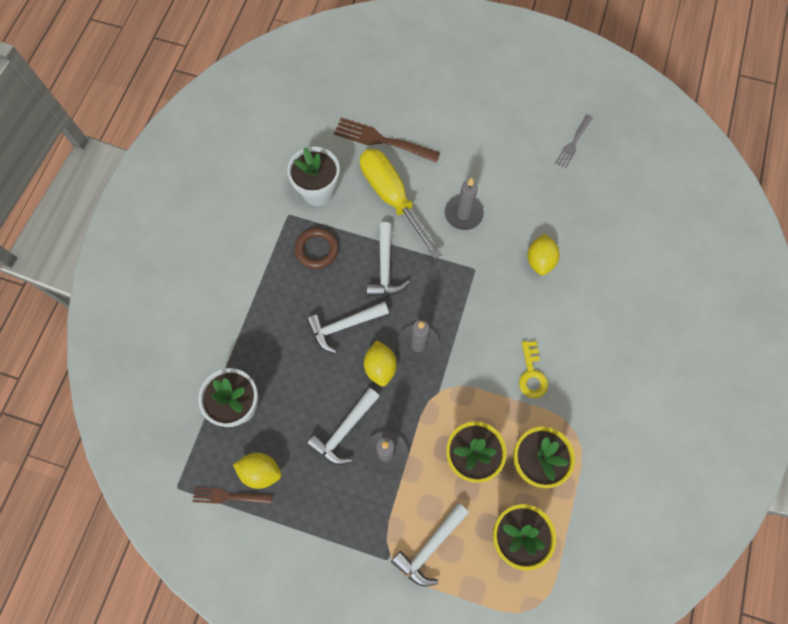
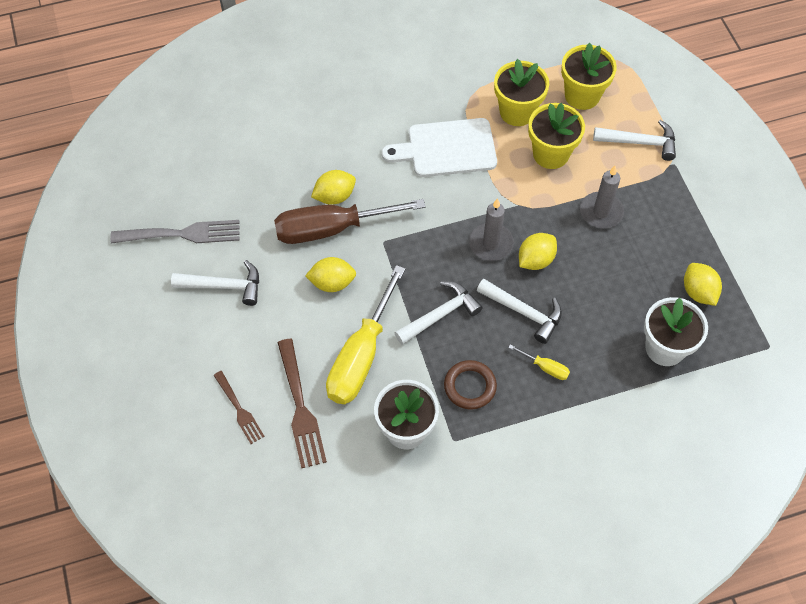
camera: 125 degrees left, 10 degrees down
(228, 496) = (738, 302): brown fork -> brown fork (239, 410)
(291, 308) = (545, 367): none -> yellow screwdriver
(344, 431) = (611, 253): white hammer -> white hammer (224, 286)
(463, 214) = (332, 283): grey candle -> yellow lemon
(511, 241) = (332, 229): none -> brown screwdriver
(532, 374) = (447, 148): yellow key -> white cutting board
(573, 143) = (182, 234): grey fork -> grey fork, size x1.63

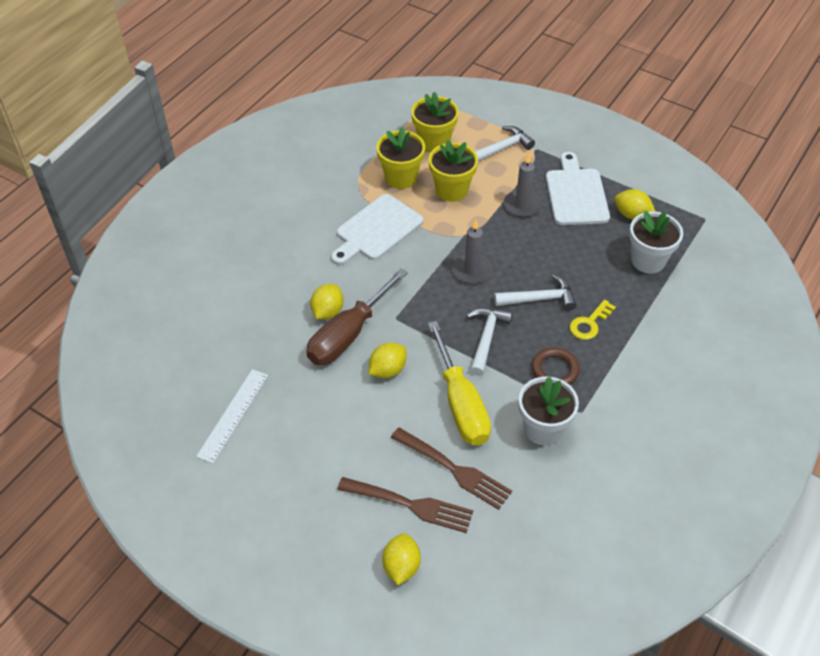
camera: 40 degrees left, 10 degrees down
(182, 234) = (233, 415): grey fork -> white ruler
(224, 286) = (307, 428): white hammer -> none
(239, 410) = (410, 505): brown fork -> brown fork, size x1.63
(535, 260) = (512, 261): yellow lemon -> yellow lemon (401, 566)
(545, 367) = (589, 323): yellow screwdriver -> yellow key
(665, 235) = (576, 194): none -> white cutting board

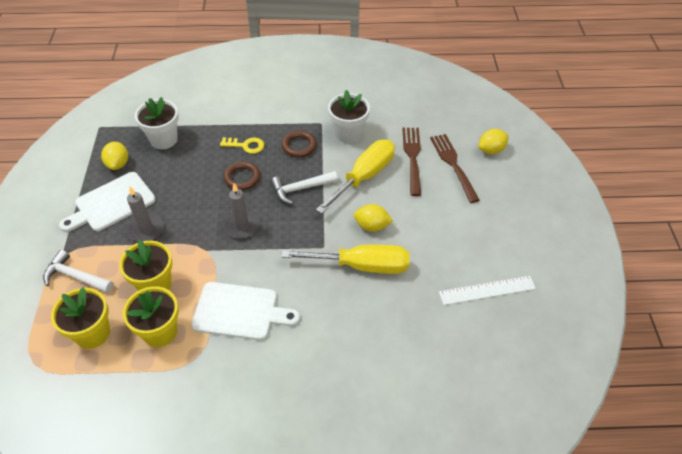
camera: 125 degrees left, 0 degrees up
(327, 311) = (351, 292): yellow lemon -> none
(348, 334) = (361, 266): brown screwdriver -> yellow screwdriver
(540, 299) = (242, 178): white hammer -> brown ring

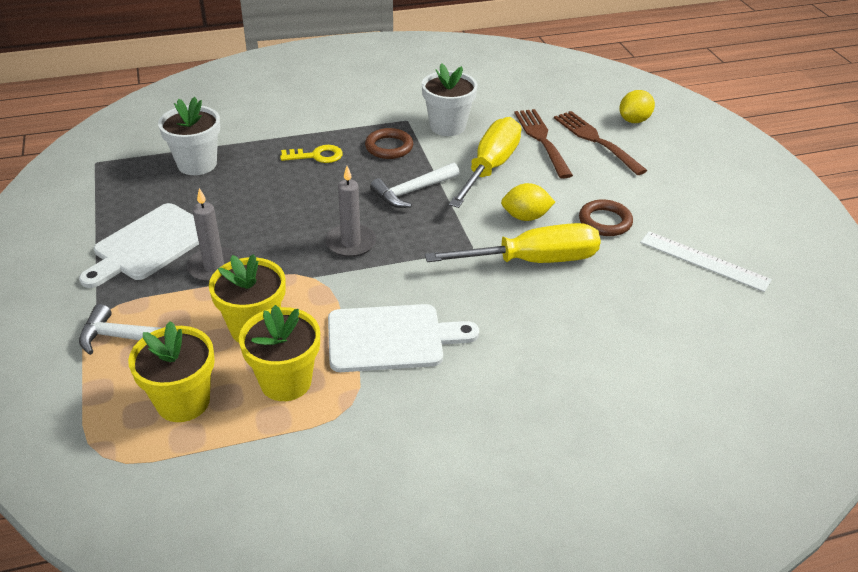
camera: 15 degrees left, 10 degrees down
(118, 164) = (141, 199): yellow lemon -> none
(242, 178) = (327, 190): brown ring -> brown ring (605, 221)
(487, 290) = (704, 261): white ruler -> white ruler turned 60 degrees clockwise

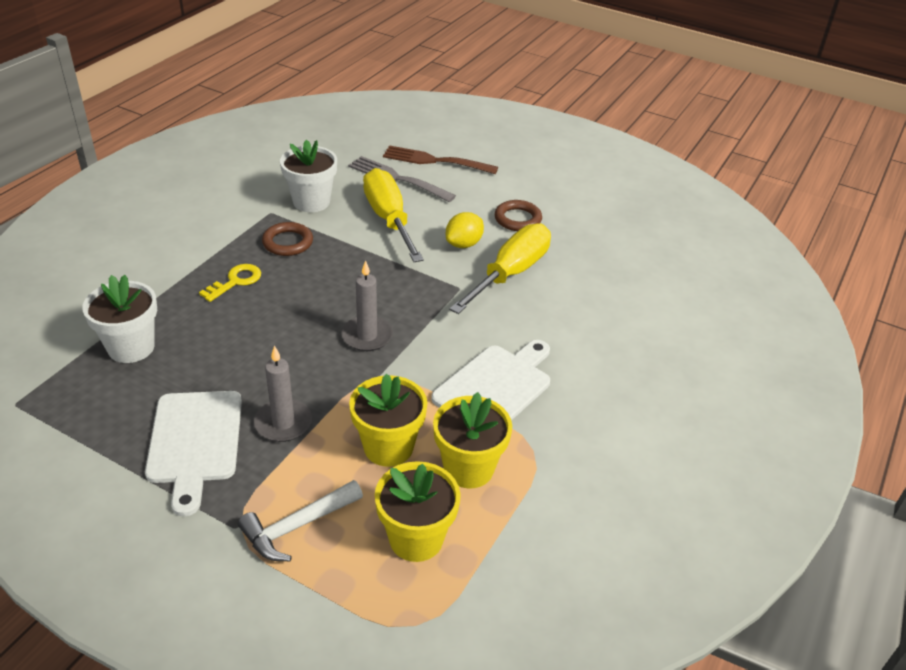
camera: 45 degrees left, 0 degrees up
(412, 191) = (357, 269): white hammer -> none
(542, 140) = (397, 179): brown fork -> grey fork
(634, 120) = (440, 133): yellow lemon -> none
(704, 261) = (607, 214): white ruler -> none

